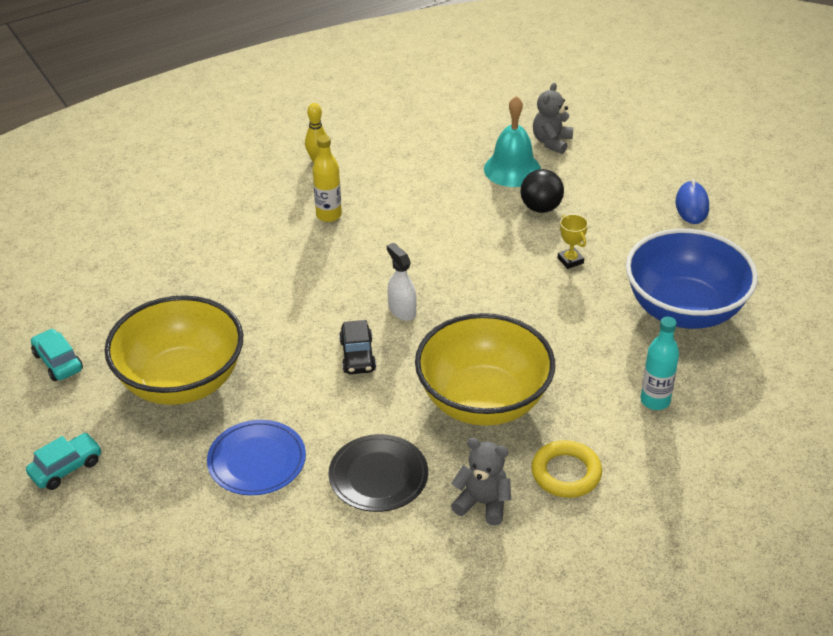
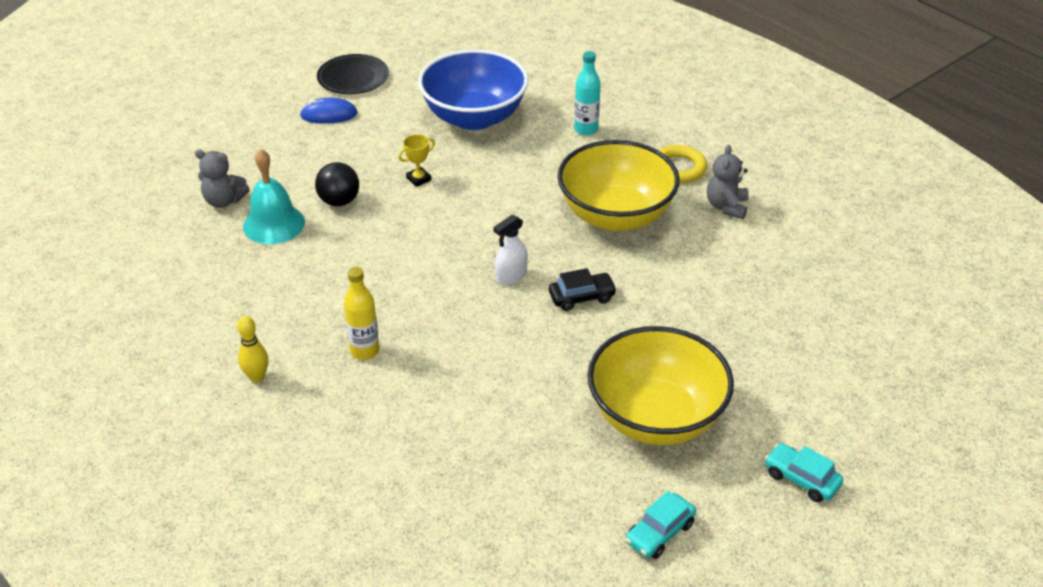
camera: 100 degrees left, 0 degrees up
(257, 461) = (736, 342): blue plate -> none
(378, 476) = (722, 265): black plate -> black plate (353, 78)

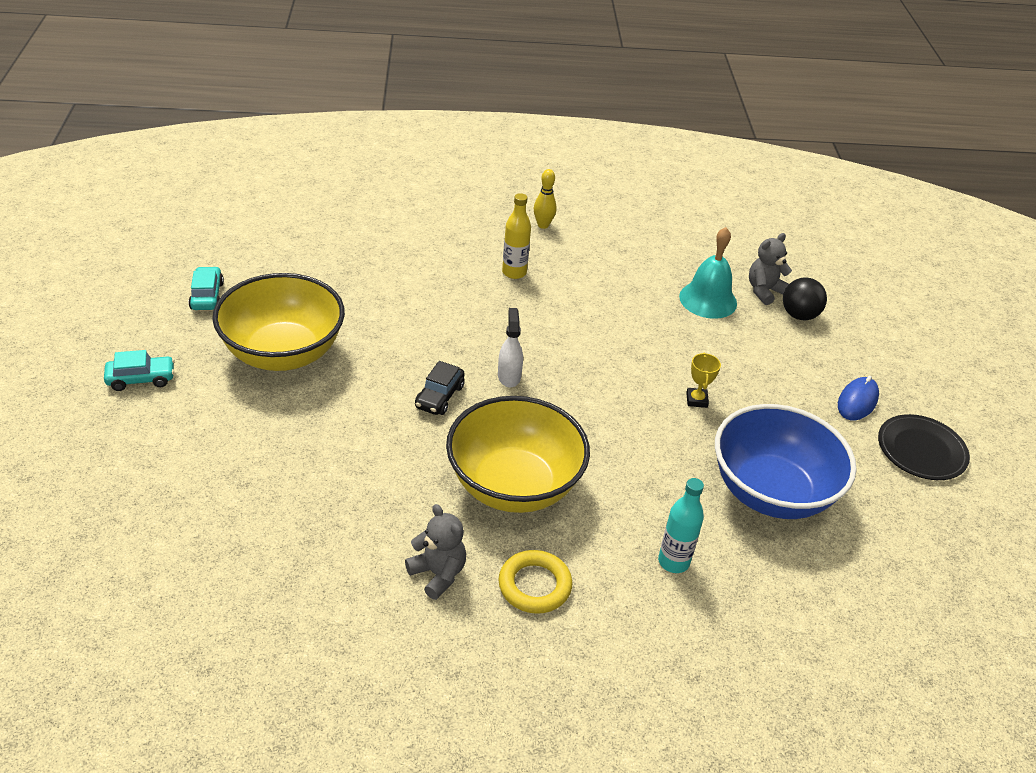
camera: 125 degrees right, 0 degrees up
(339, 201) = (707, 343): black ball -> black ball (799, 315)

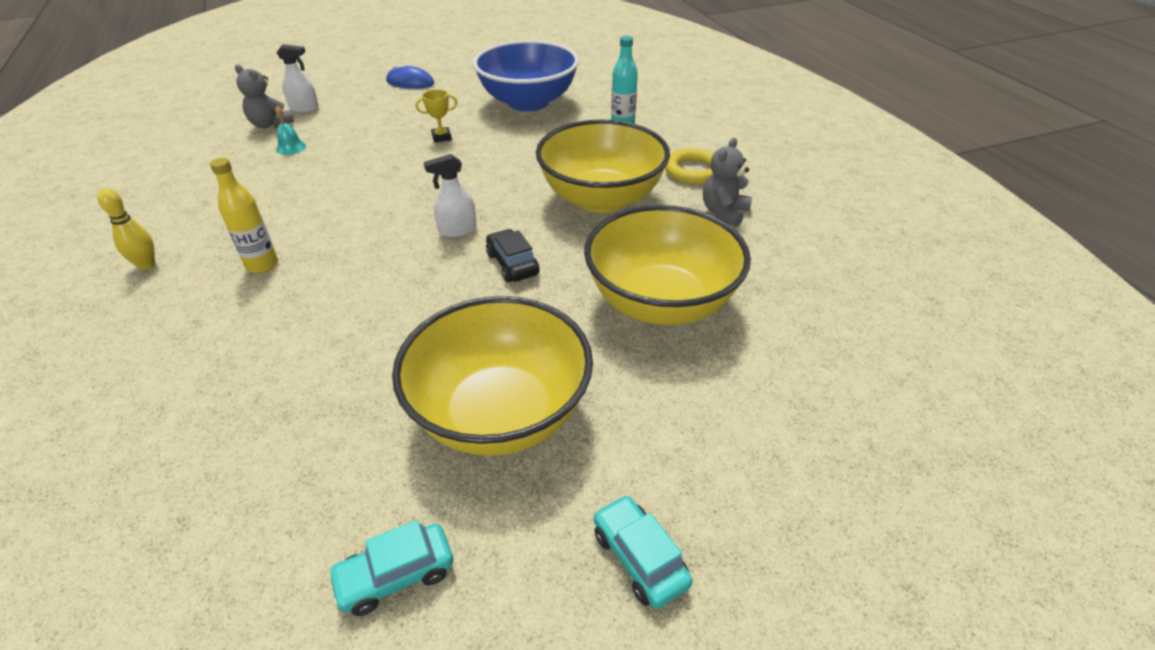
camera: 105 degrees left, 0 degrees up
(334, 468) = (661, 303): none -> yellow bowl
(439, 397) = (512, 264): black car -> black car turned 120 degrees counterclockwise
(708, 300) = (291, 147): turquoise bell -> turquoise bell, size x0.50
(799, 315) = (304, 108): black ball -> white spray bottle
(921, 450) = (452, 62): black plate -> none

